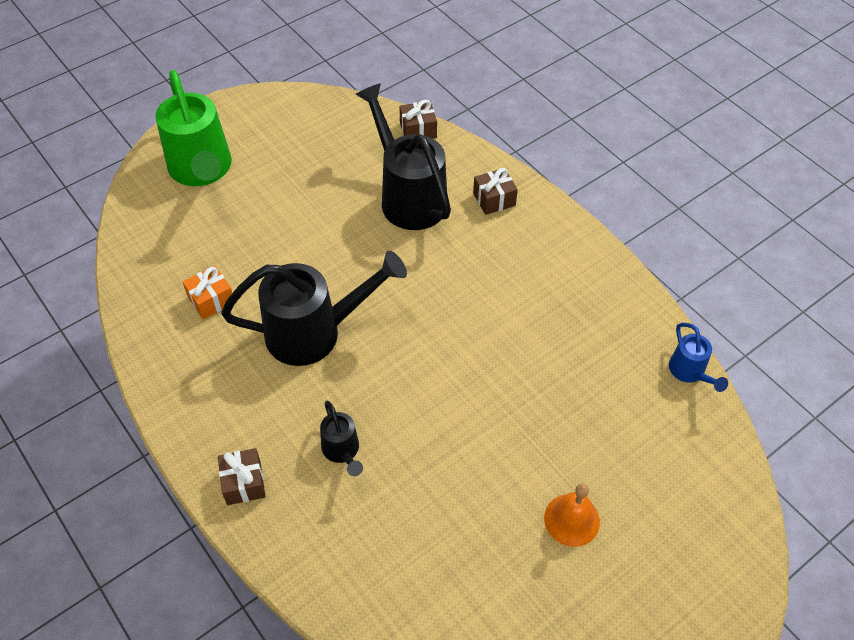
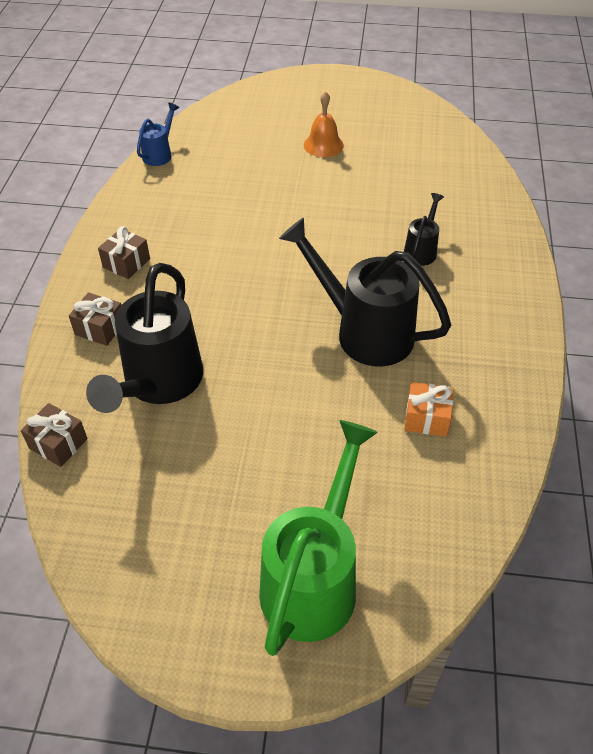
camera: 135 degrees left, 5 degrees down
(244, 483) = (506, 275): brown gift -> brown gift (126, 263)

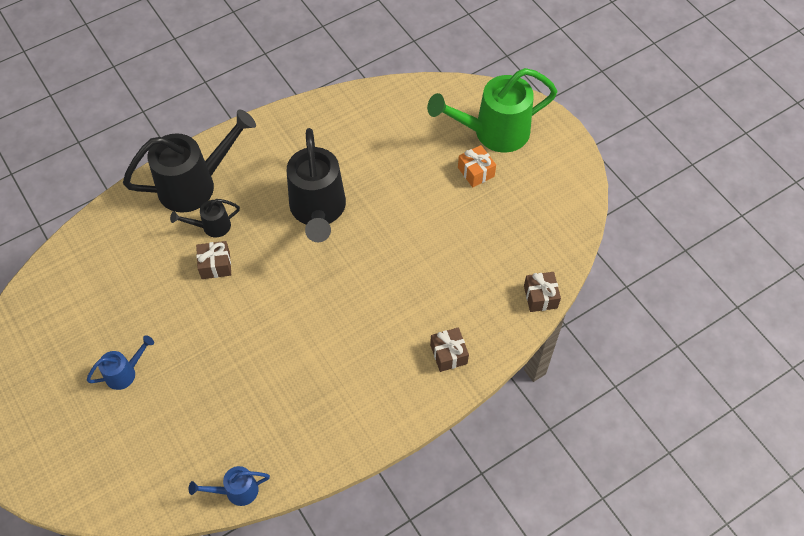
camera: 130 degrees left, 10 degrees up
(126, 263) = (380, 394): brown gift -> brown gift (215, 265)
(159, 383) = (455, 284): black watering can -> black watering can (194, 185)
(323, 145) = (124, 373): orange bell -> blue watering can
(426, 418) = (357, 144): orange gift -> orange gift (476, 172)

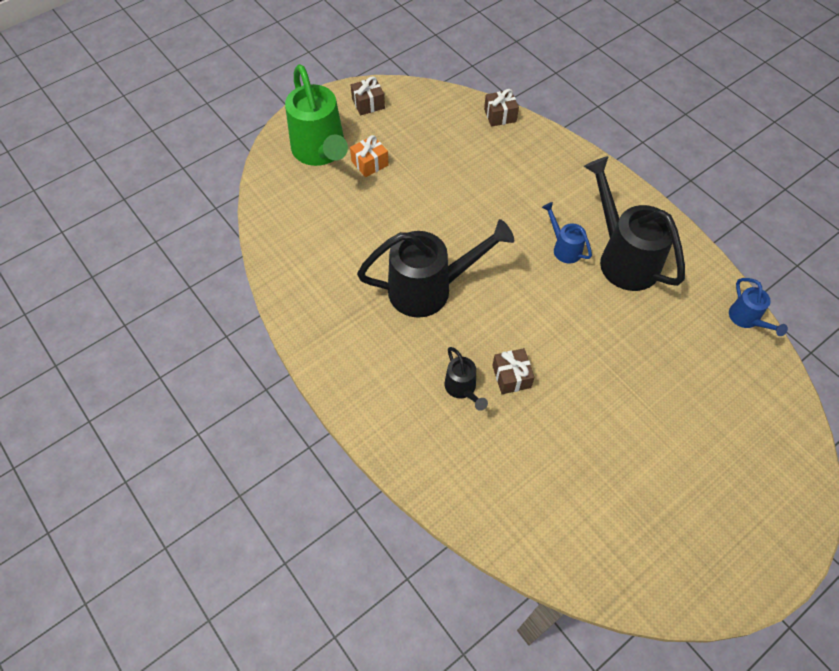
camera: 95 degrees left, 0 degrees up
(124, 373) = (659, 444): blue watering can -> blue watering can (564, 248)
(194, 185) = (407, 417): black watering can -> black watering can (623, 258)
(448, 354) = (569, 174): brown gift -> brown gift (368, 104)

